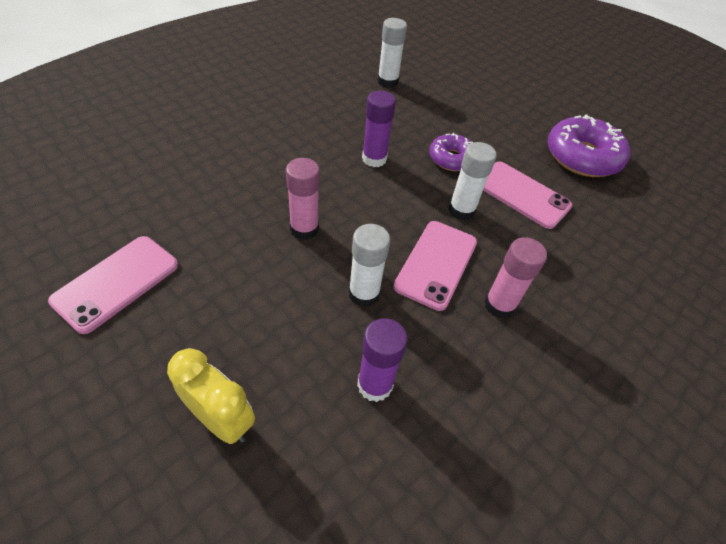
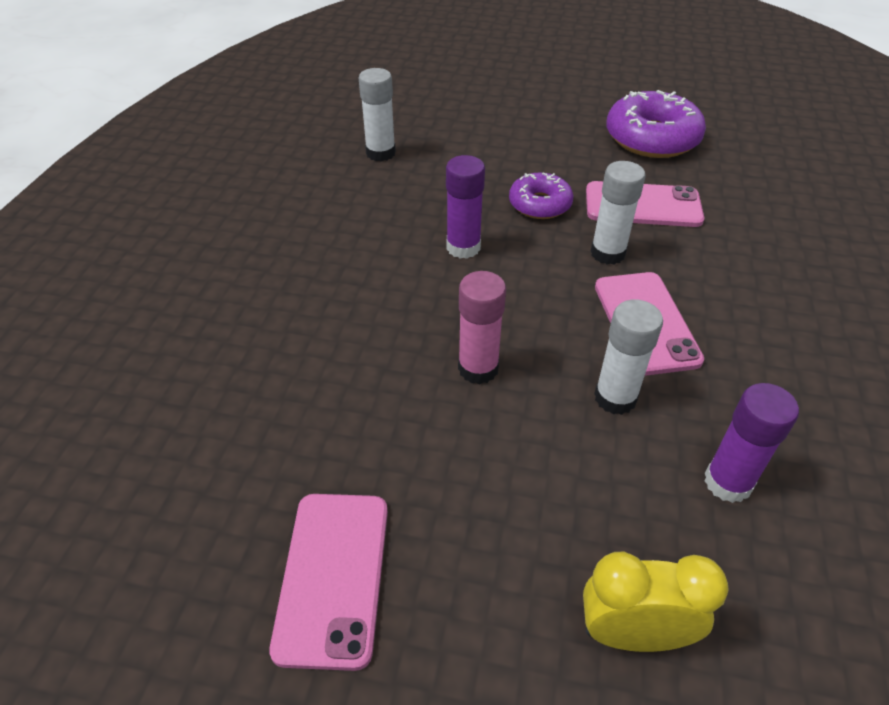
camera: 30 degrees left, 5 degrees down
(499, 305) = (741, 327): pink glue stick -> none

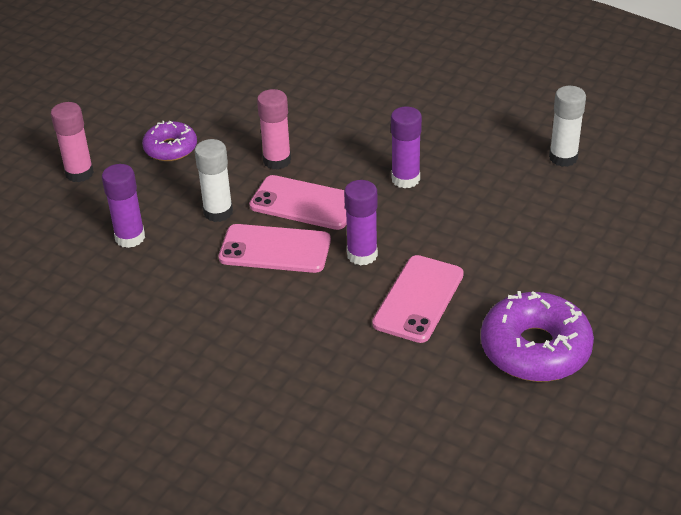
camera: 110 degrees right, 5 degrees down
(333, 576) = (173, 90): pink phone -> pink phone (304, 203)
(540, 204) = (446, 234): purple donut -> purple donut (170, 148)
(607, 253) = (362, 255): white glue stick -> purple glue stick
(632, 634) = (79, 173): yellow clock -> pink glue stick

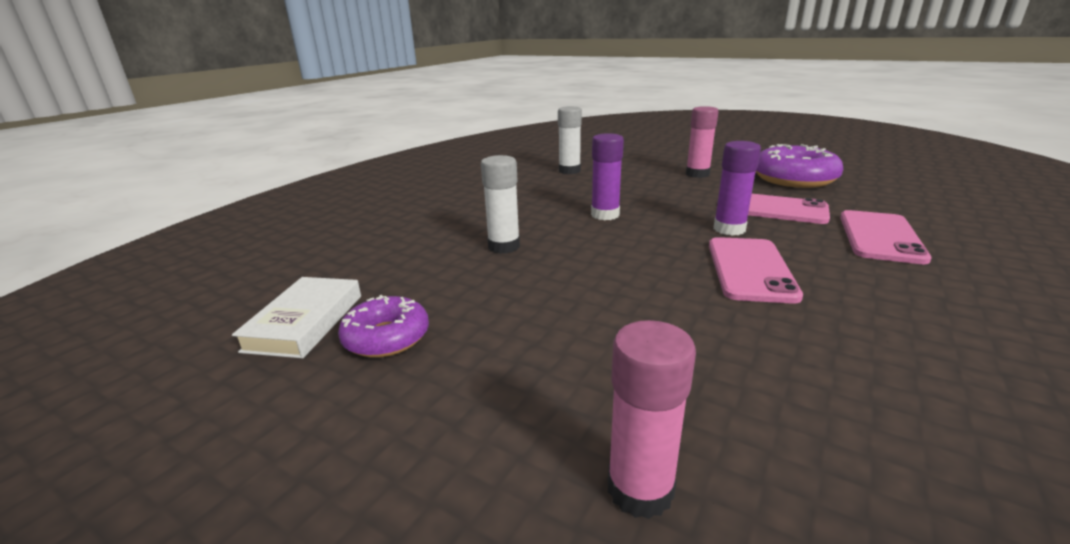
camera: 90 degrees left, 15 degrees down
(130, 237) = (805, 387): purple glue stick -> none
(170, 148) = (550, 363): purple donut -> purple donut (386, 337)
(218, 212) = (699, 309): white glue stick -> white glue stick (504, 246)
(230, 57) = (305, 322): none -> white book
(277, 161) = (579, 275): pink glue stick -> pink glue stick (697, 174)
(304, 203) = (659, 257): pink phone -> pink phone (880, 237)

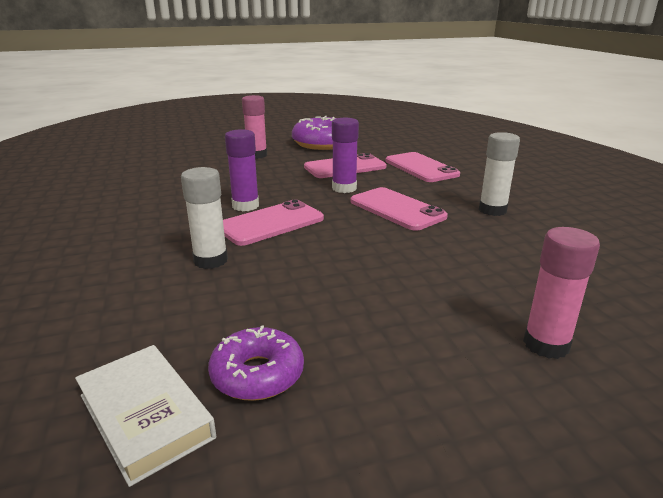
camera: 50 degrees left, 0 degrees up
(569, 171) = (142, 179): white glue stick -> white glue stick (492, 210)
(598, 236) = (270, 223): none -> pink phone

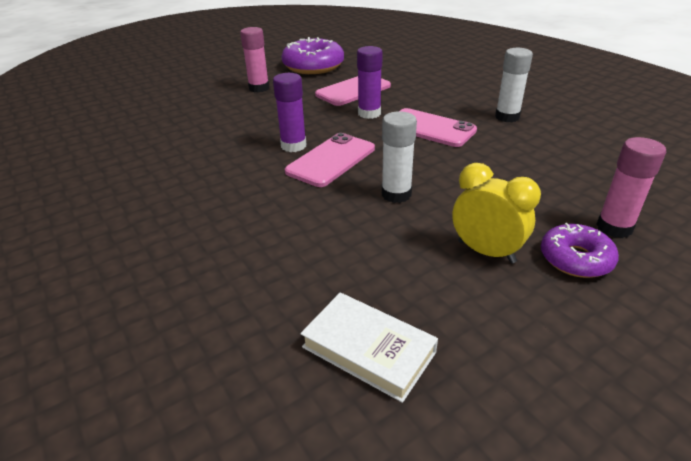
camera: 15 degrees left, 10 degrees up
(210, 260) = (307, 206): white glue stick -> white glue stick (396, 194)
(257, 374) = (427, 297): purple donut -> purple donut (575, 259)
(363, 340) = (486, 252): none -> yellow clock
(421, 168) = (421, 82): pink phone -> none

